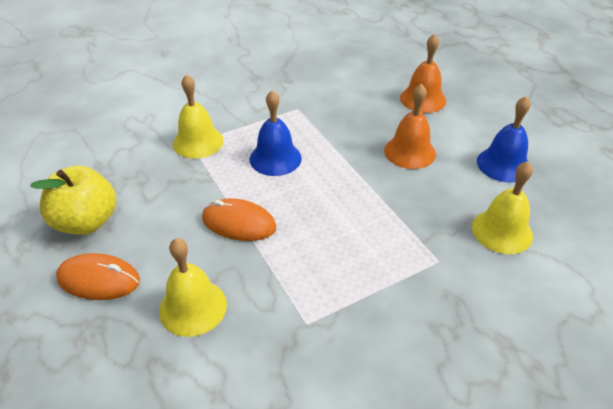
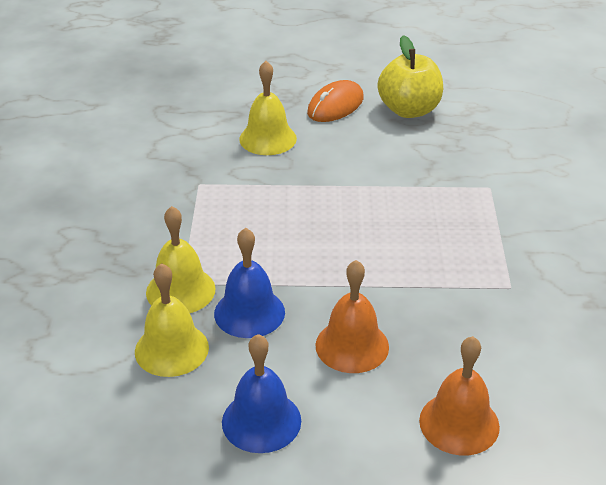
camera: 120 degrees right, 5 degrees down
(198, 142) = (488, 192): yellow bell -> yellow bell (180, 290)
(239, 223) = (339, 184): orange mouse -> none
(275, 158) = (420, 235): blue bell -> blue bell (249, 312)

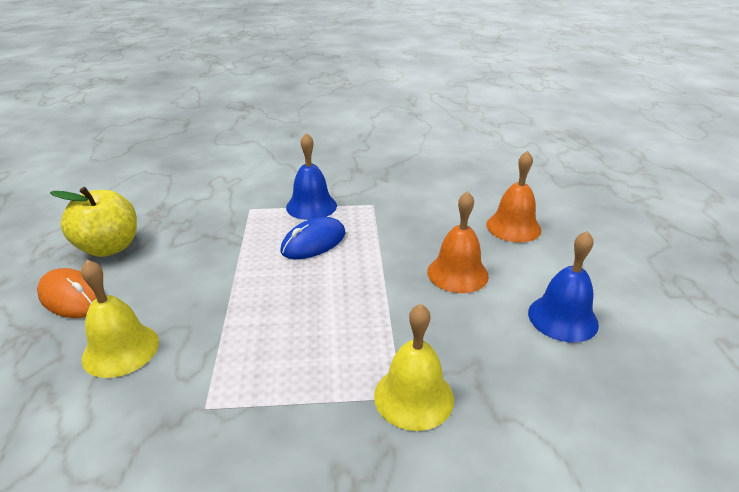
camera: 95 degrees left, 5 degrees down
(171, 349) = (505, 391): yellow bell -> none
(249, 312) = (435, 337): blue bell -> blue bell (311, 206)
(418, 235) = (313, 242): none -> blue mouse

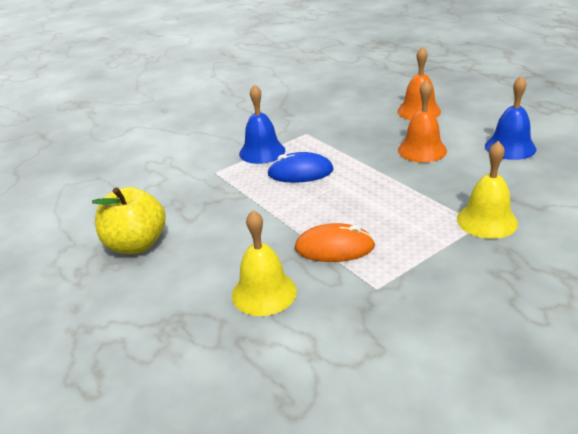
camera: 30 degrees left, 0 degrees up
(72, 297) = (165, 286): orange mouse -> orange mouse (334, 247)
(313, 242) = (300, 172): blue mouse -> blue mouse turned 75 degrees clockwise

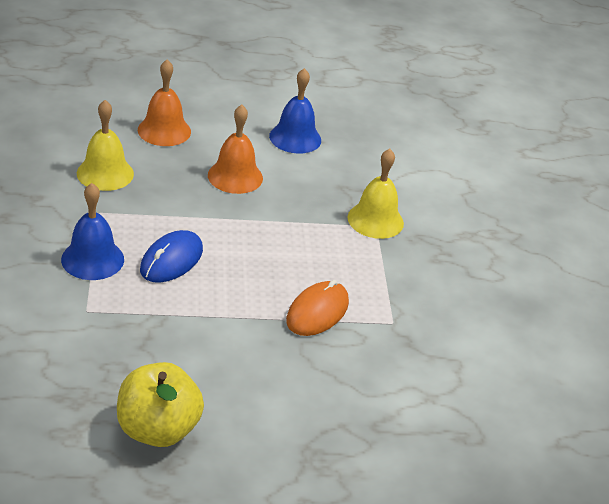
camera: 65 degrees left, 5 degrees up
(264, 292) = (332, 383): yellow bell -> yellow bell (105, 173)

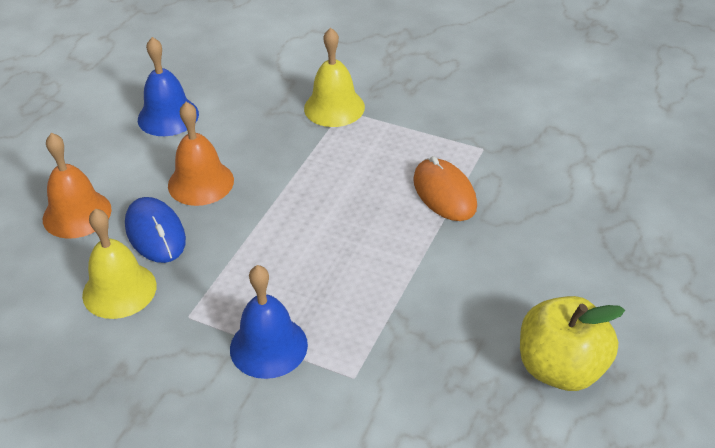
camera: 55 degrees left, 5 degrees up
(171, 260) = (308, 278): blue mouse -> blue mouse (155, 233)

